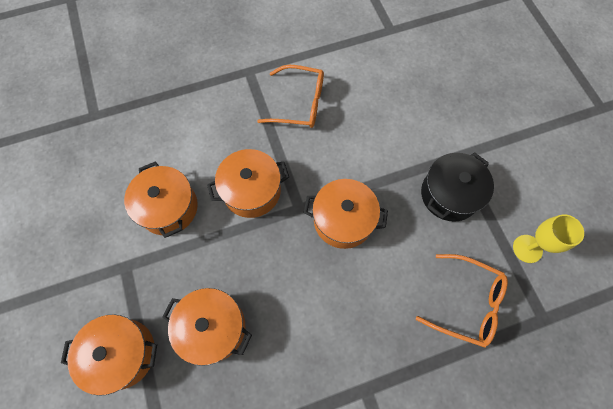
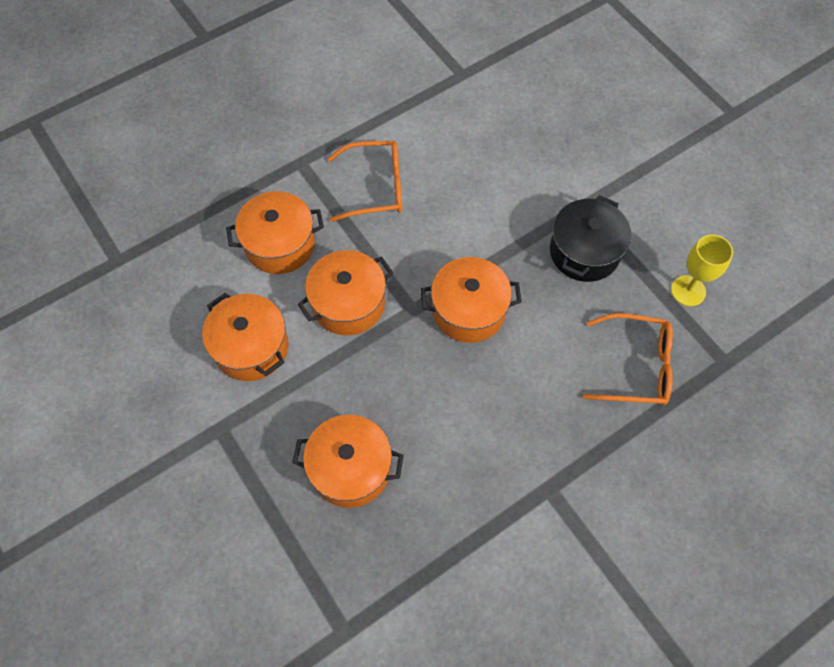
camera: 15 degrees left, 5 degrees down
(122, 353) = (250, 526): orange pot -> orange pot (280, 244)

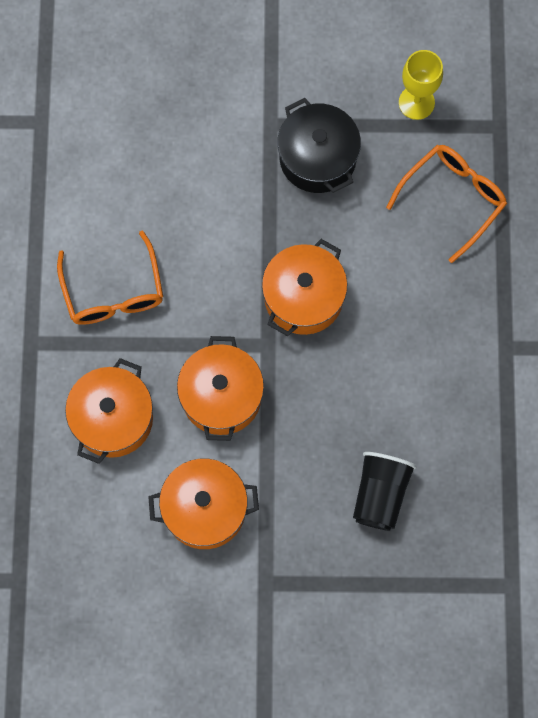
camera: 55 degrees left, 10 degrees up
(350, 468) = (380, 494): orange pot -> black cup
(375, 187) = (113, 291): orange glasses -> orange glasses turned 135 degrees clockwise

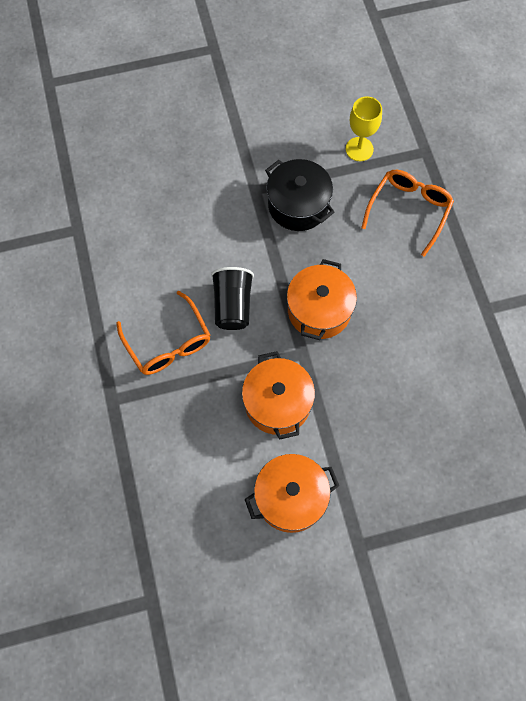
camera: 15 degrees left, 5 degrees down
(113, 418) = (195, 443): orange pot -> none
(380, 494) = (427, 448): black cup -> black cup (232, 305)

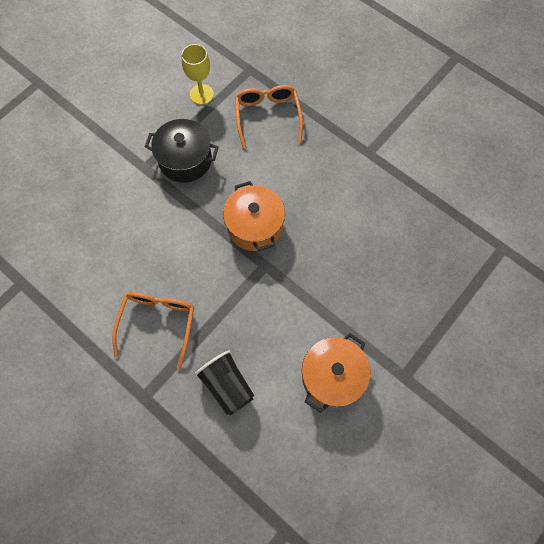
camera: 35 degrees left, 0 degrees up
(168, 343) = (158, 323): orange glasses -> orange glasses turned 105 degrees counterclockwise
(232, 305) = (188, 263): black cup -> black cup (227, 385)
(277, 403) = (273, 313): orange pot -> none

